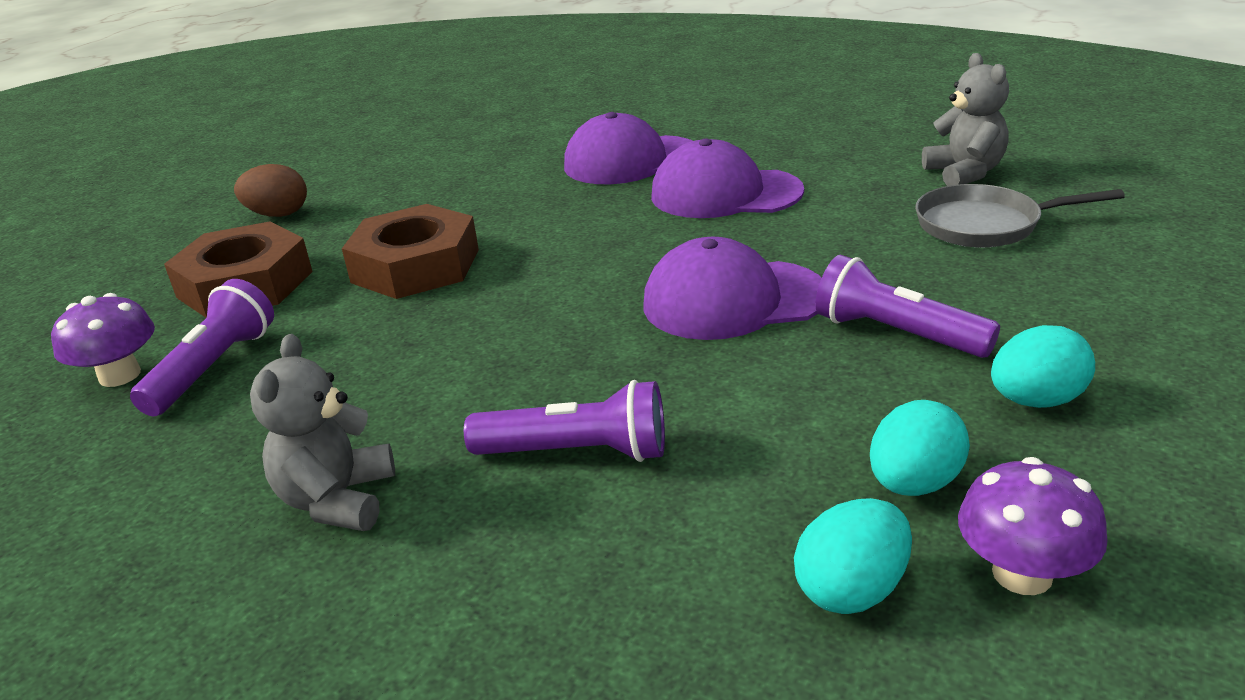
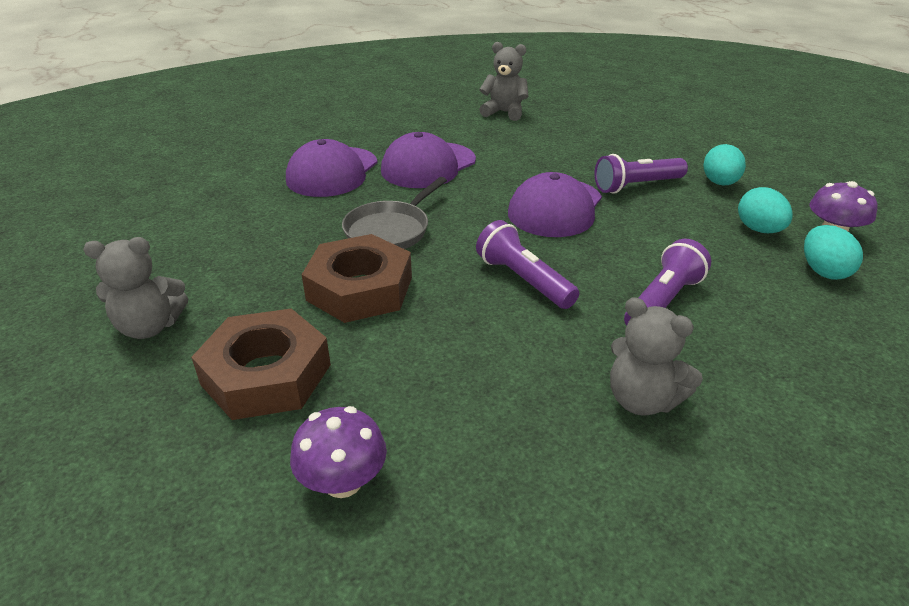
camera: 60 degrees left, 5 degrees up
(213, 368) = (398, 422): purple flashlight -> purple flashlight (523, 280)
(278, 214) = (150, 327): brown egg -> grey teddy bear
(985, 225) = (562, 130): grey pan -> grey pan (390, 230)

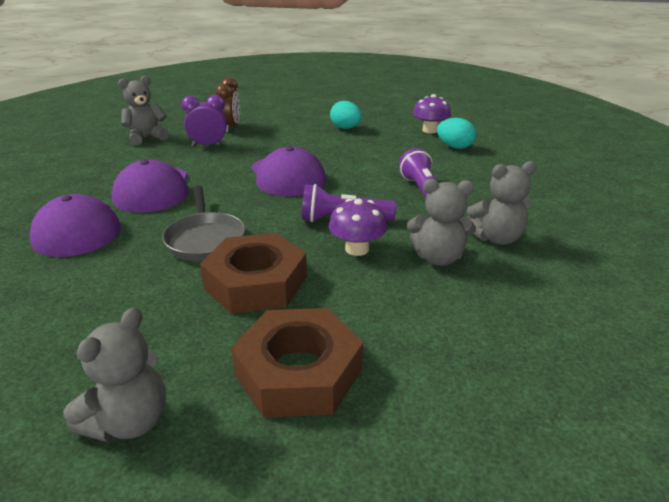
camera: 50 degrees left, 5 degrees down
(343, 481) = (461, 381): purple mushroom -> purple mushroom (357, 249)
(538, 374) = (438, 258): none -> grey teddy bear
(541, 142) = (208, 145): none -> purple clock
(595, 131) = (231, 128): none -> brown clock
(637, 186) = (309, 146): purple flashlight -> none
(759, 230) = (401, 141): turquoise egg -> none

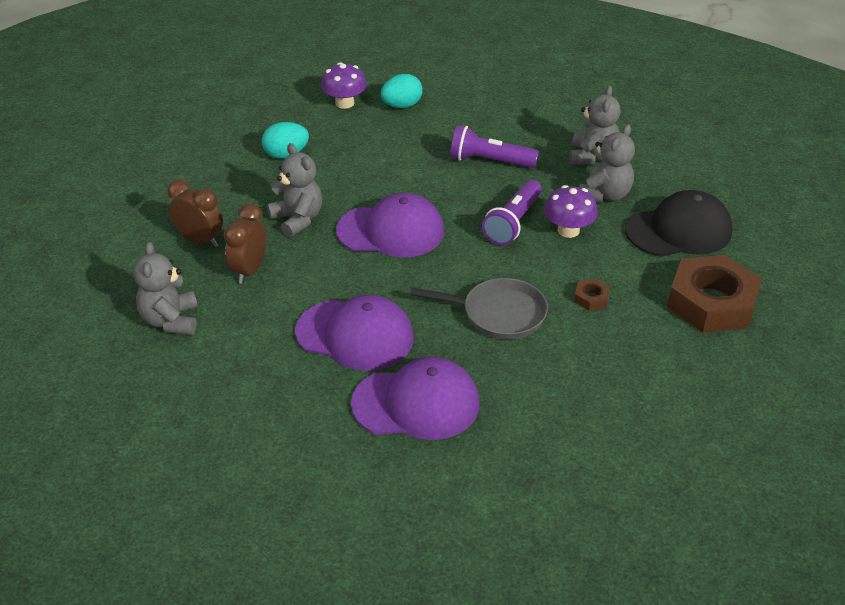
camera: 65 degrees left, 10 degrees up
(129, 421) = (731, 389): grey teddy bear -> grey teddy bear (298, 219)
(208, 145) = (249, 270): purple clock -> brown clock
(256, 282) = (591, 298): brown nut -> brown nut, size x0.41
(422, 319) = (678, 230): none -> black cap

